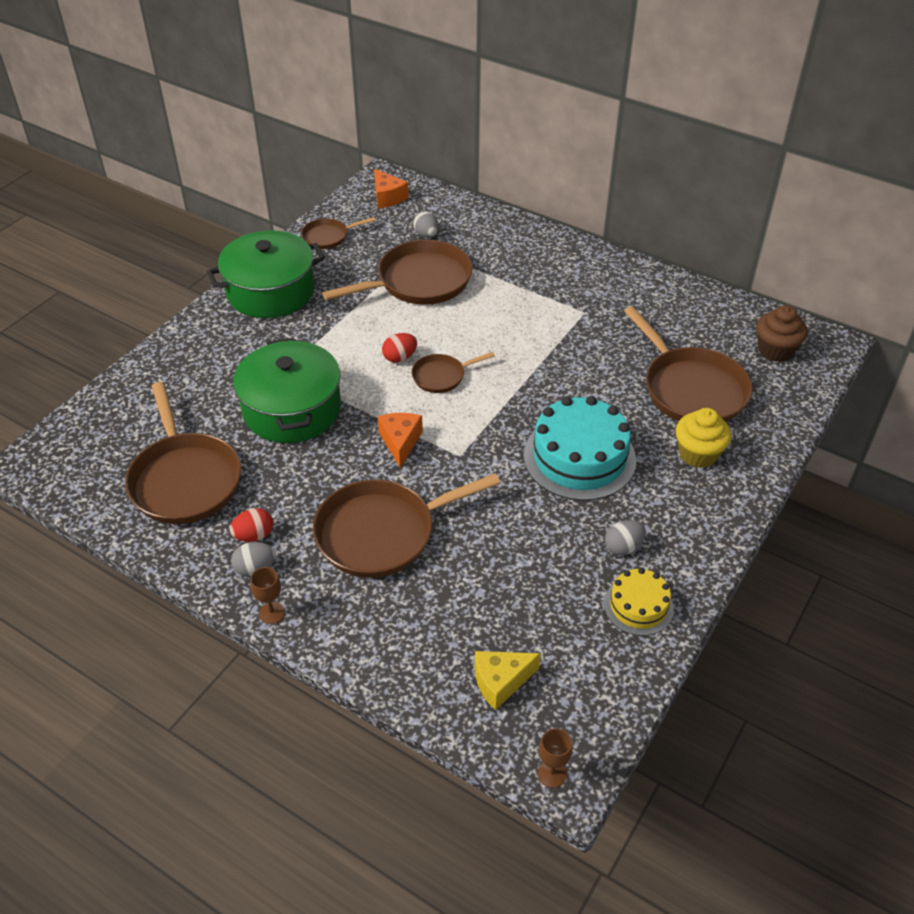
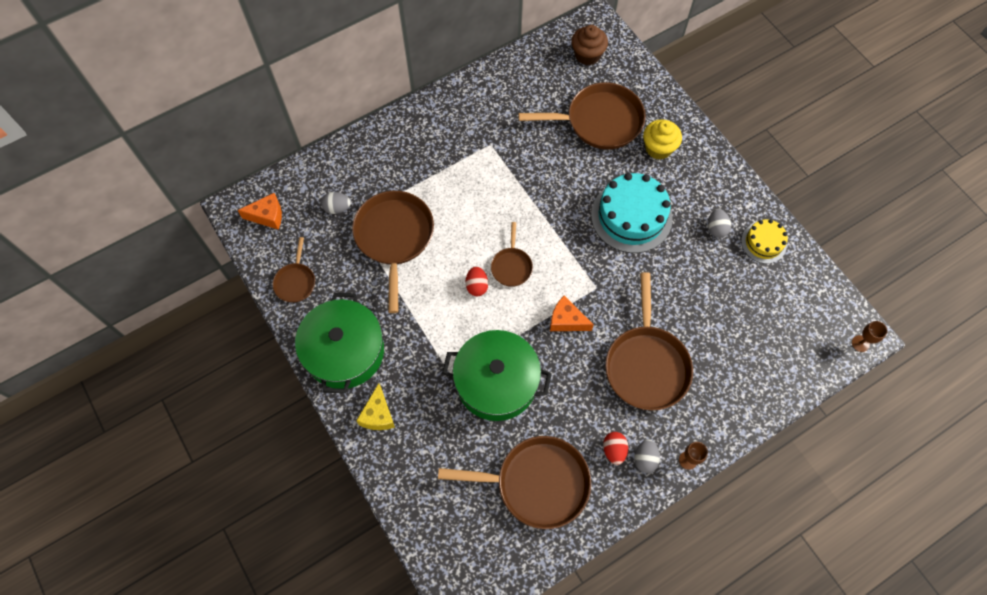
camera: 65 degrees left, 20 degrees up
(500, 681) = (790, 343): yellow cheese -> yellow cheese (378, 414)

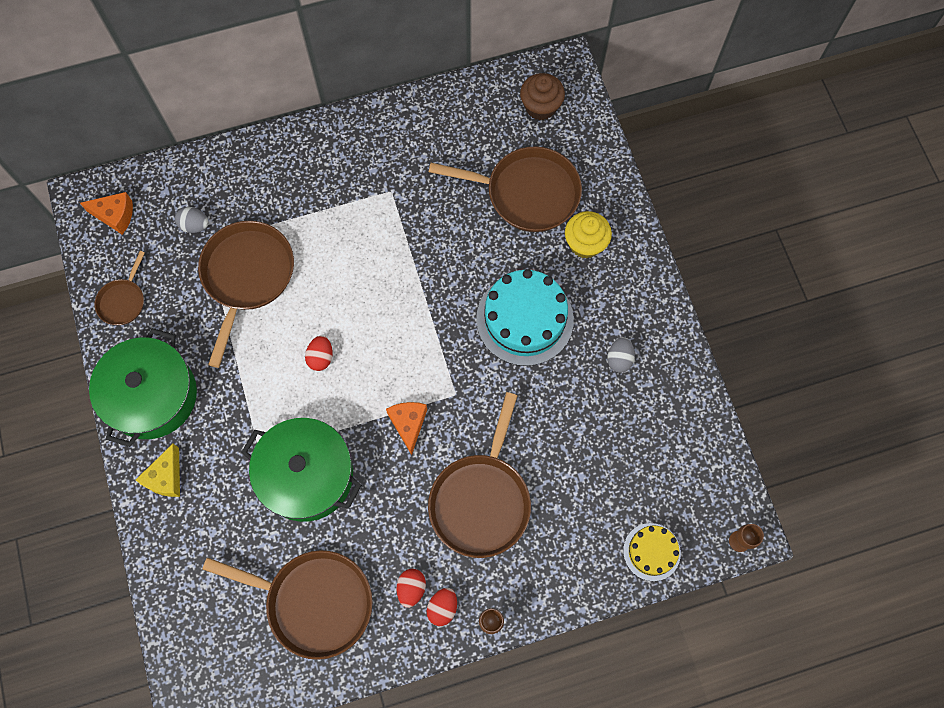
camera: 15 degrees right, 5 degrees up
(511, 266) = (367, 344): brown pan -> none
(566, 320) = (408, 424): orange cheese -> orange cheese turned 45 degrees clockwise
(645, 459) = (442, 608): grey egg -> red egg
(763, 243) = (669, 390): yellow cake -> yellow cake (651, 552)

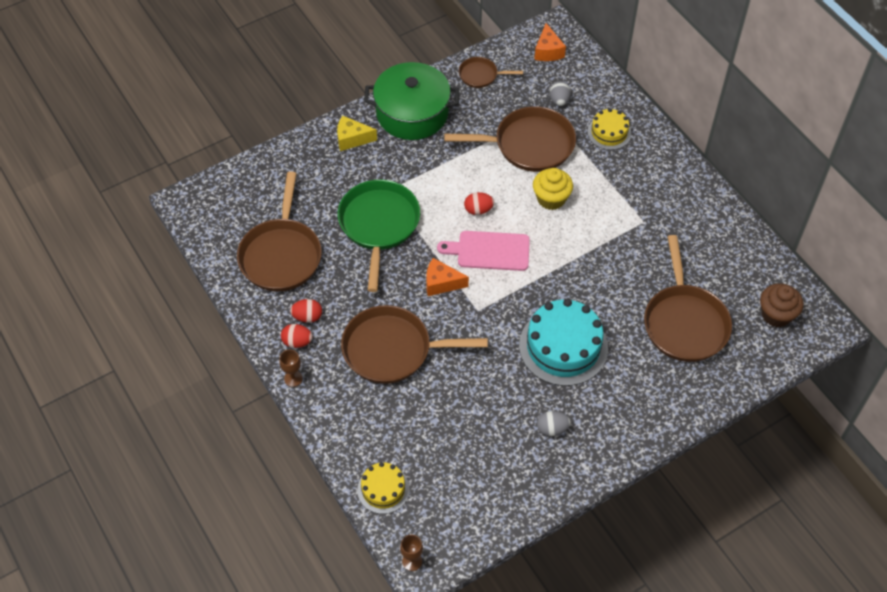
camera: 75 degrees right, 15 degrees down
(259, 187) = (609, 132): none -> yellow cake
(307, 475) = (379, 225): green pot -> green pan
(381, 360) = (489, 251): none -> pink cutting board
(408, 424) = (441, 283): orange cheese -> orange cheese turned 150 degrees counterclockwise
(585, 243) = (653, 379): yellow cupcake -> yellow cupcake (551, 199)

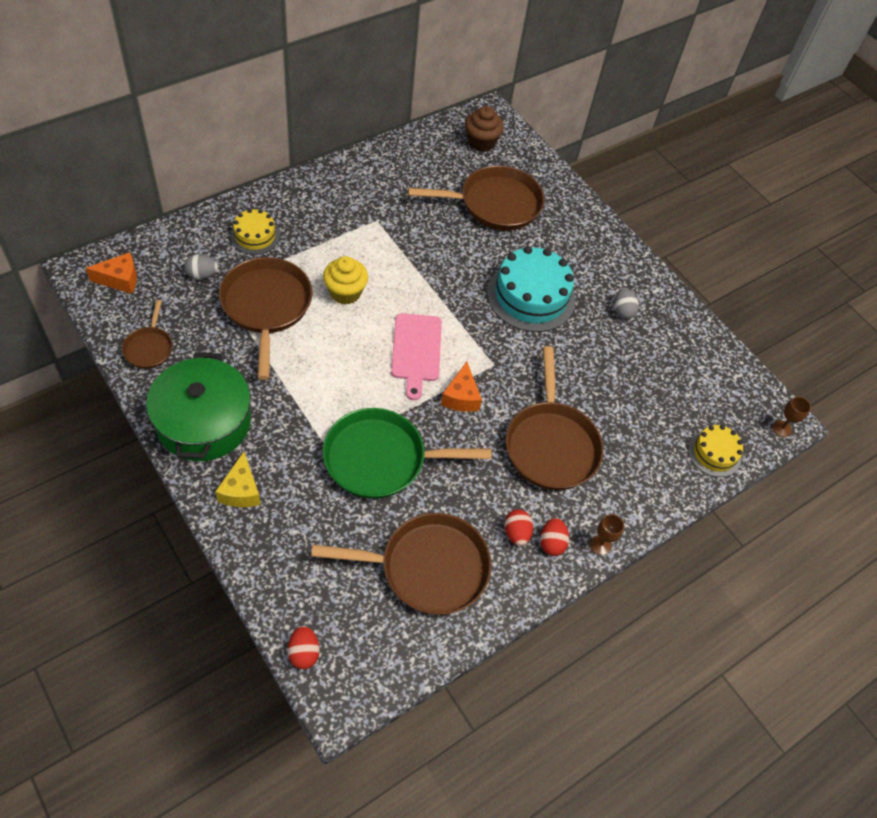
camera: 100 degrees left, 0 degrees up
(478, 210) = (359, 359): red egg -> red egg (304, 652)

